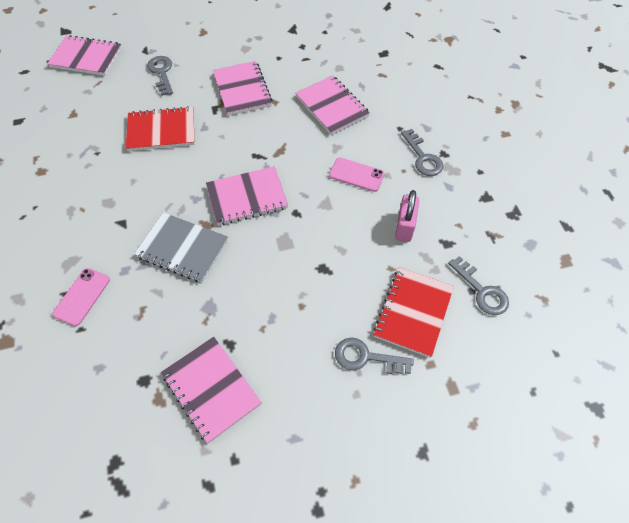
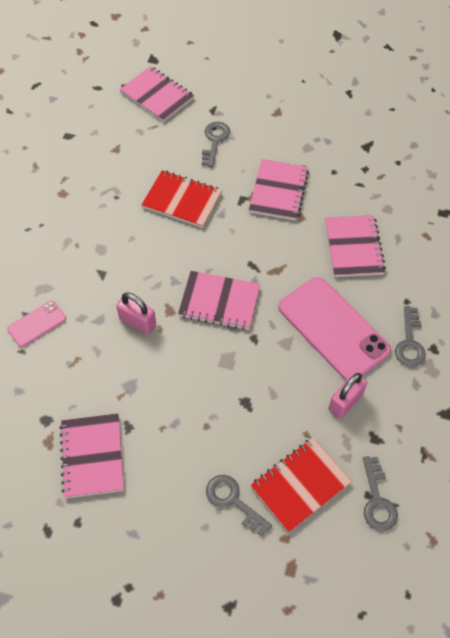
camera: 30 degrees right, 0 degrees up
(182, 248) = (138, 322): grey notebook -> pink padlock
(356, 175) = (333, 328): pink phone -> pink phone, size x2.06

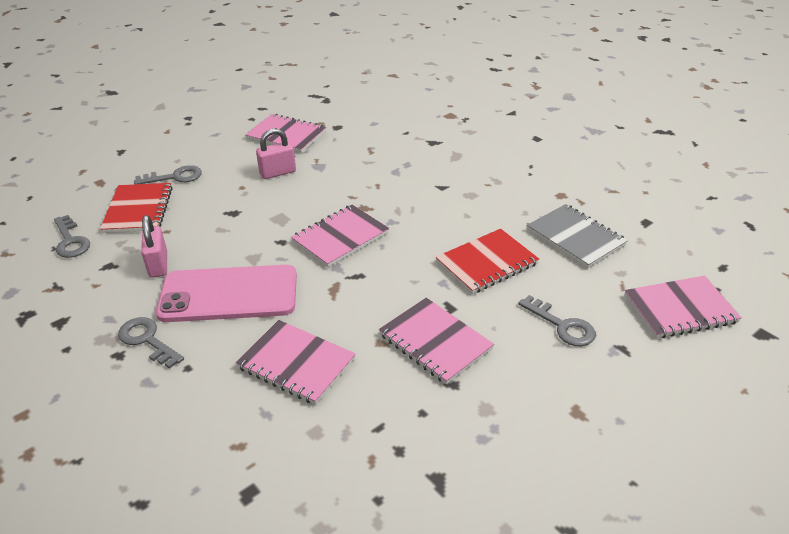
camera: 125 degrees right, 20 degrees down
(37, 324) = (423, 144): pink phone -> none
(116, 165) = (575, 238): none -> grey notebook
(138, 322) = (371, 188): pink padlock -> pink padlock (278, 172)
(377, 500) = (71, 241): grey key -> grey key turned 150 degrees counterclockwise

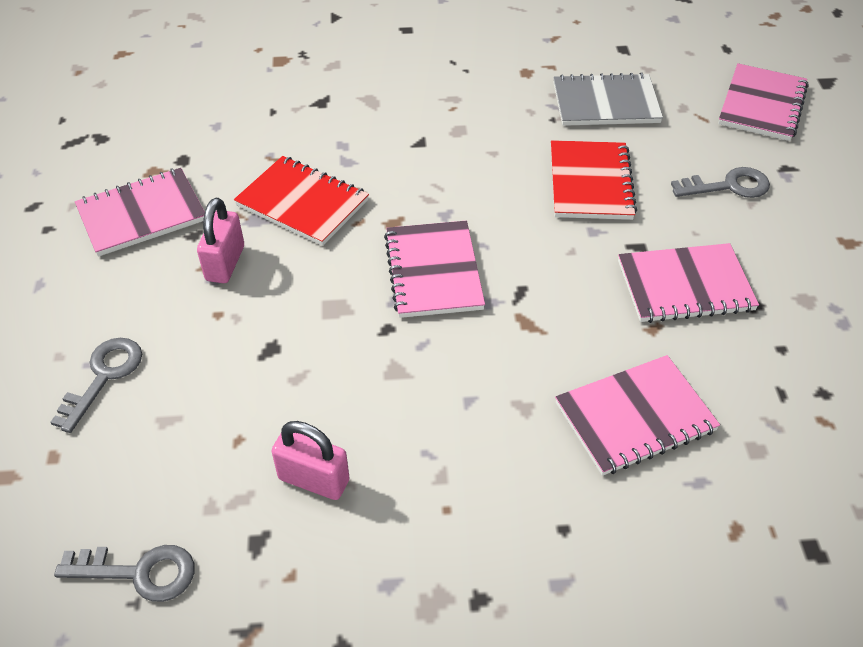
camera: 55 degrees left, 10 degrees up
(138, 210) = (146, 453): red notebook -> red notebook (302, 203)
(147, 340) = (474, 554): grey key -> none
(229, 294) = (451, 427): pink phone -> none

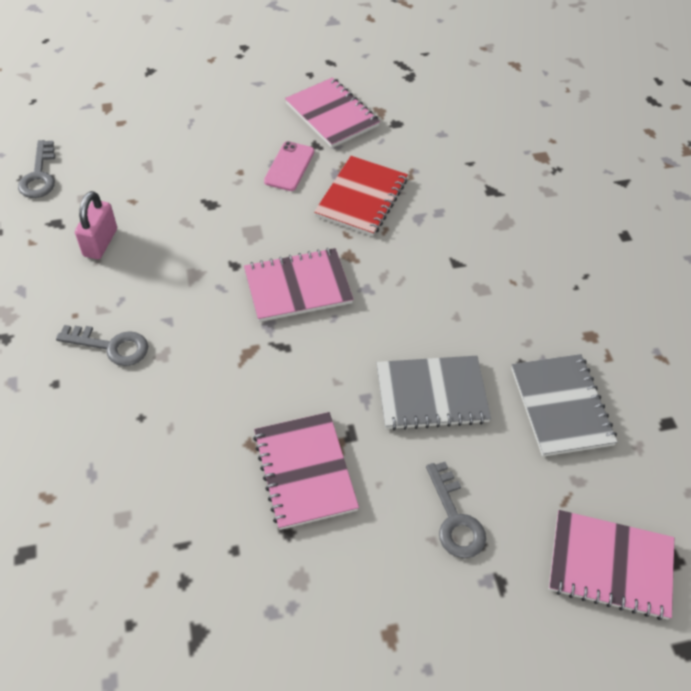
camera: 80 degrees right, 5 degrees up
(104, 376) = (182, 129): grey key -> grey key (111, 346)
(225, 263) = (289, 166): pink padlock -> pink phone
(590, 183) = (431, 394): red notebook -> grey notebook
(635, 417) = (154, 429): pink notebook -> none

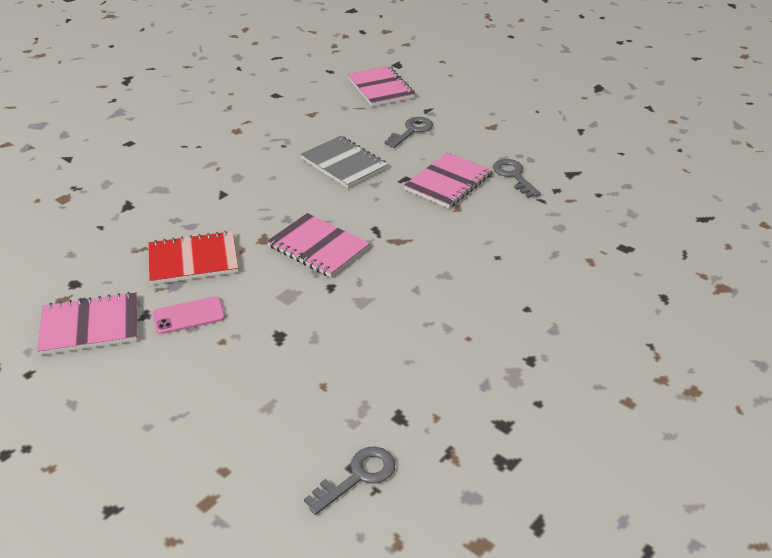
camera: 125 degrees left, 15 degrees down
(100, 242) = (389, 372): pink padlock -> none
(111, 346) = (468, 302): grey key -> grey key (513, 176)
(332, 115) = (90, 326): pink notebook -> pink notebook turned 60 degrees clockwise
(561, 406) = (301, 124): grey notebook -> none

